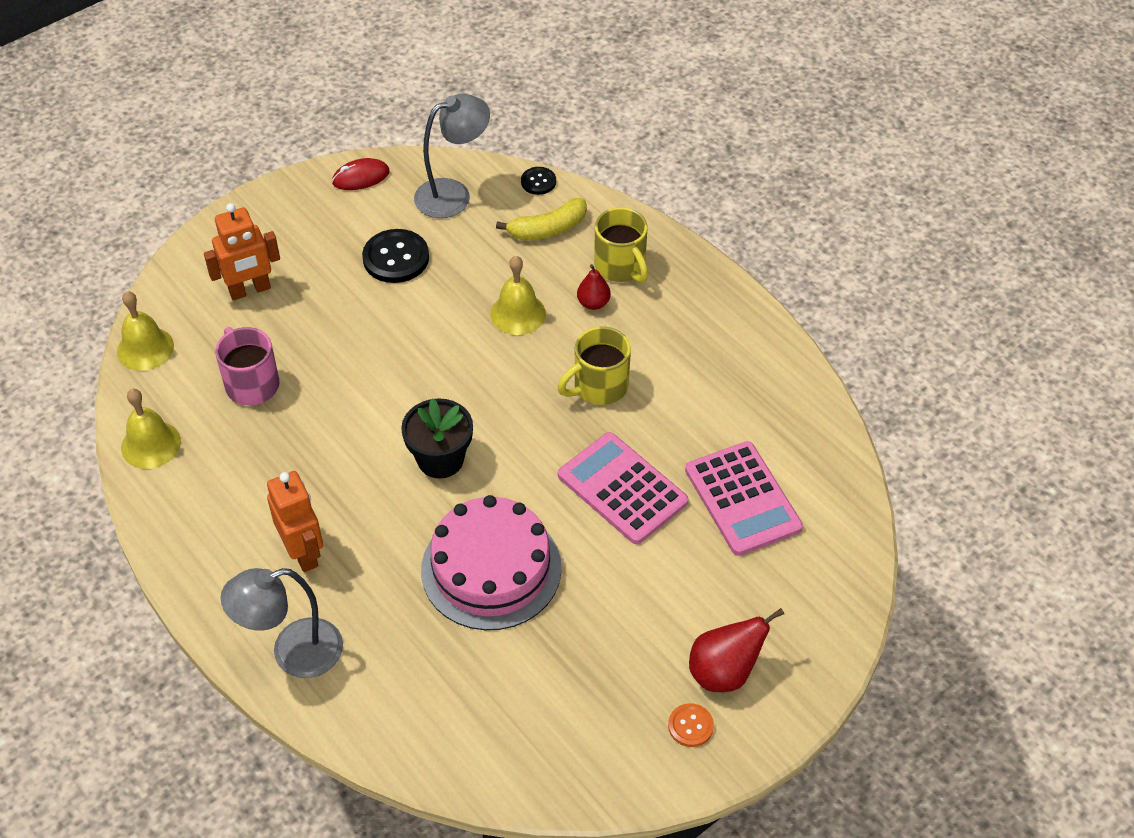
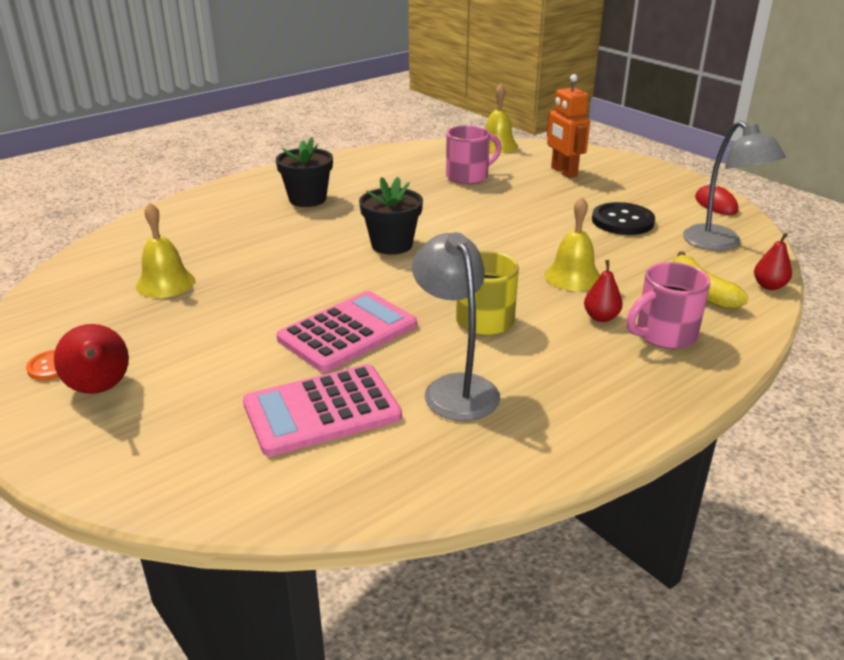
camera: 90 degrees right, 20 degrees down
(151, 444) = (411, 152): yellow bell -> yellow bell (165, 283)
(293, 653) = (220, 199): grey lamp -> grey lamp (455, 388)
(303, 552) = (307, 199): orange robot -> black flower pot
(491, 569) = (270, 268): pink cake -> none
(538, 182) = (769, 286): black button -> red pear
(621, 267) = (664, 335): yellow mug -> pink mug

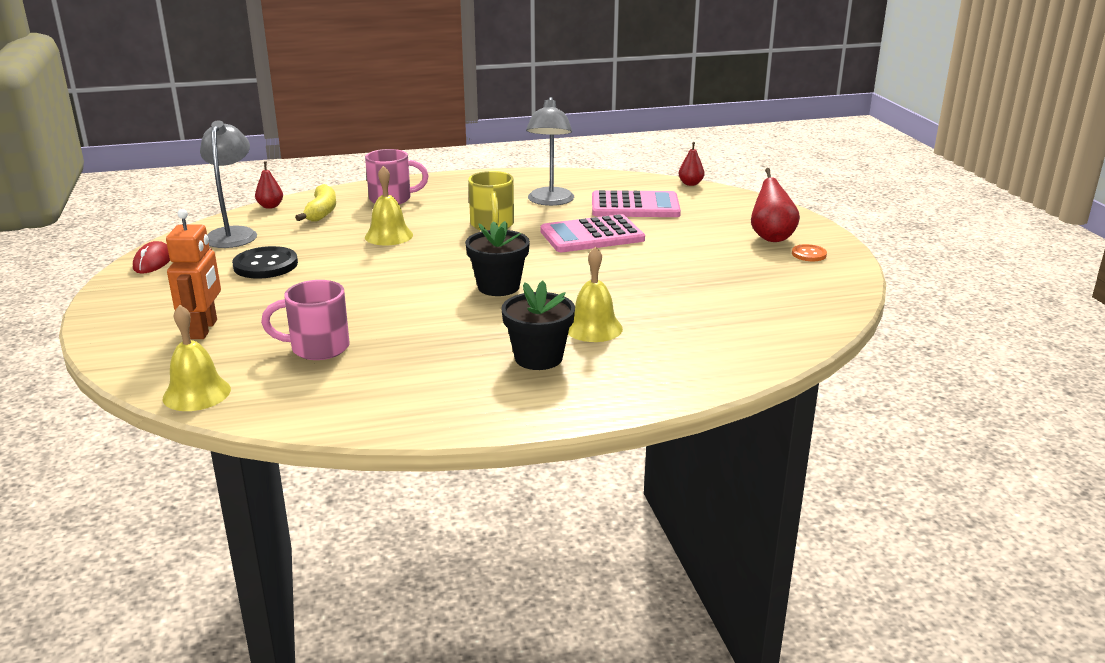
camera: 155 degrees left, 5 degrees down
(165, 283) = (723, 294): yellow bell -> yellow bell (593, 328)
(601, 317) = (413, 212): red pear -> red pear (690, 184)

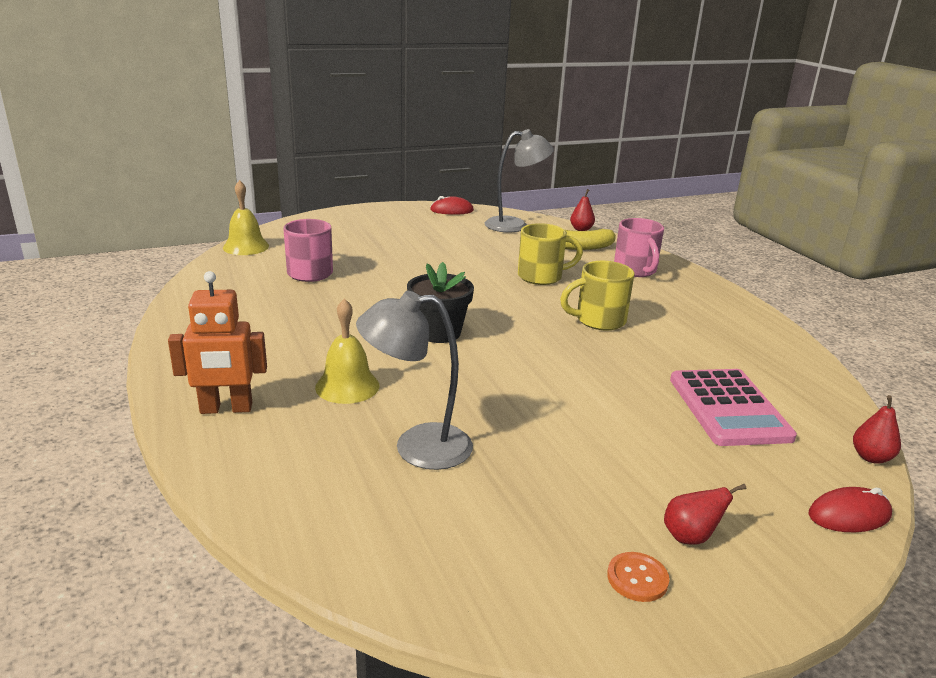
camera: 80 degrees right, 0 degrees up
(204, 329) = (341, 237): orange robot -> orange robot (226, 409)
(265, 265) = (458, 241): black button -> none
(389, 236) = (541, 277): yellow bell -> yellow mug
(538, 358) = (282, 359): black flower pot -> none
(550, 201) = (696, 349): grey lamp -> grey lamp (417, 447)
(592, 235) = (603, 379): pink calculator -> none
(745, 199) = (849, 515): none -> red mouse
(771, 237) = (690, 537): red pear -> red pear, size x0.62

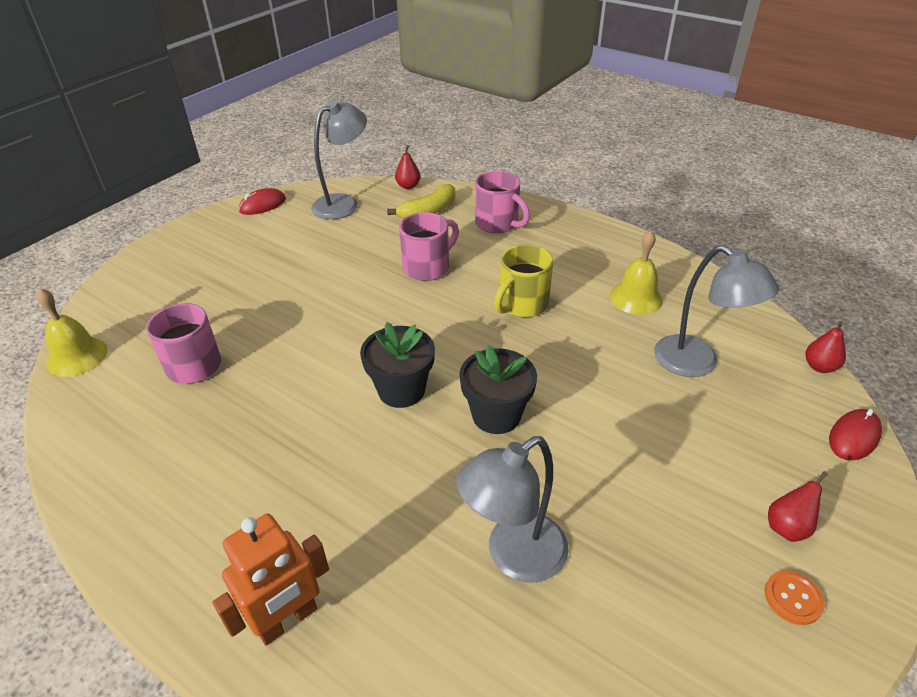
camera: 30 degrees left, 15 degrees up
(347, 386) = (381, 513): yellow bell -> yellow bell (636, 298)
(498, 371) = (496, 415): none -> black flower pot
(541, 277) = (428, 267): yellow mug -> pink mug
(728, 408) = (697, 363): pink calculator -> grey lamp

